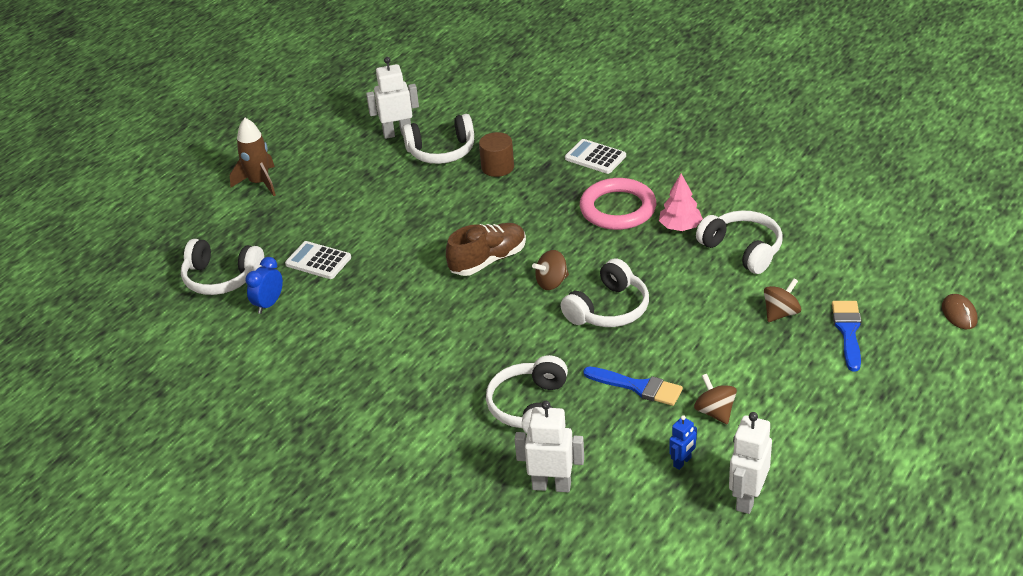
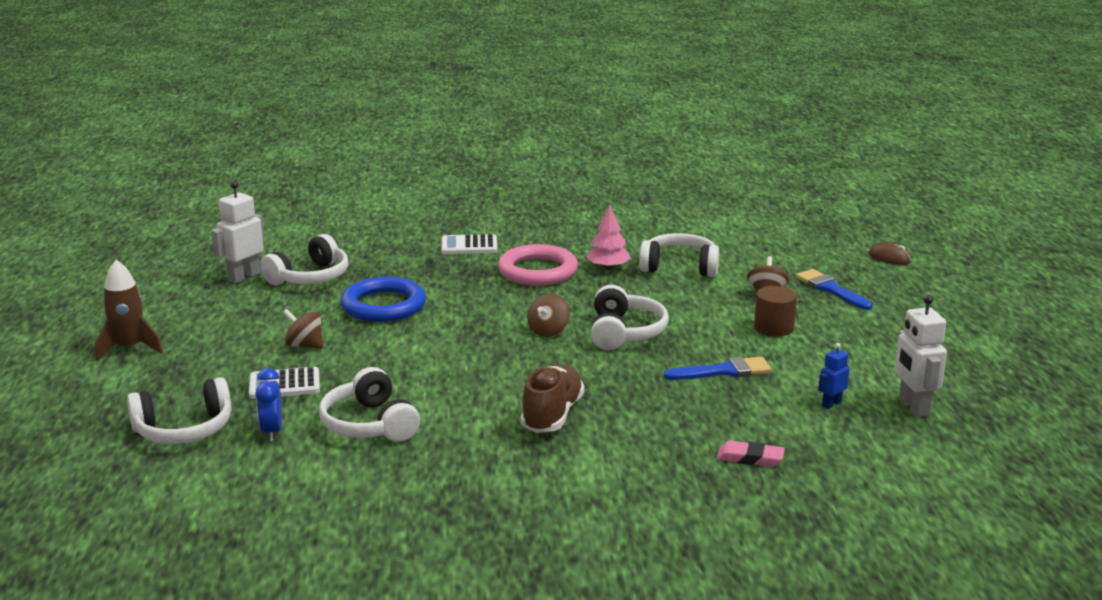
camera: 40 degrees left, 15 degrees down
(462, 204) = (383, 305): none -> blue ring
(488, 260) = (466, 334): brown shoe -> brown shoe (552, 415)
(497, 167) = (384, 274): brown cylinder -> brown cylinder (773, 328)
(530, 407) = (652, 415): white headphones -> white headphones (369, 424)
(551, 485) = (750, 458): white robot -> pink eraser
(682, 462) = (831, 404): blue robot -> blue robot turned 135 degrees counterclockwise
(715, 412) = (808, 365): brown spinning top -> brown spinning top (305, 345)

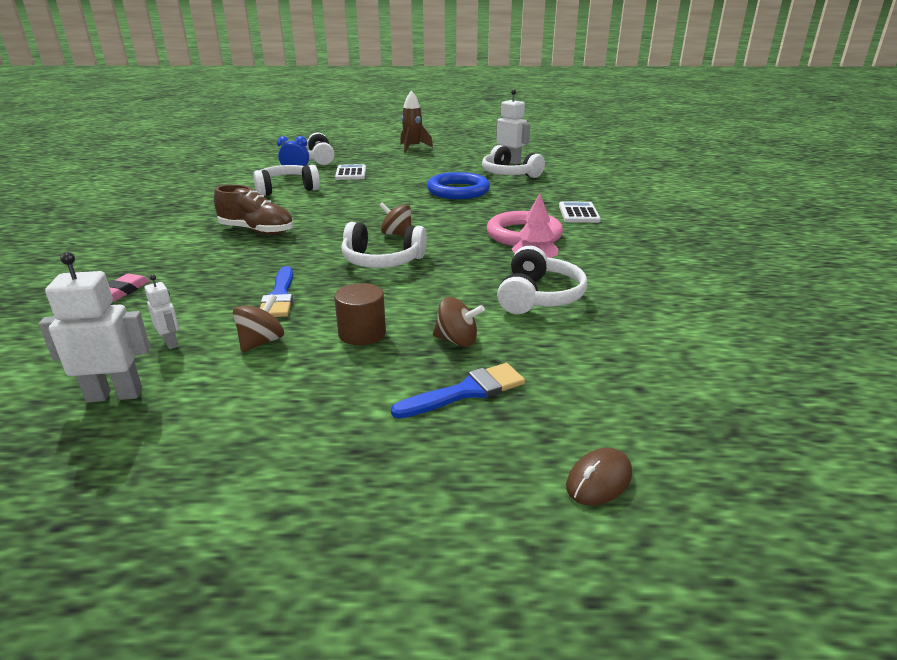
camera: 95 degrees right, 5 degrees up
(305, 345) = (401, 175): brown spinning top -> brown spinning top (261, 342)
(831, 404) = (171, 343): blue robot -> white robot

